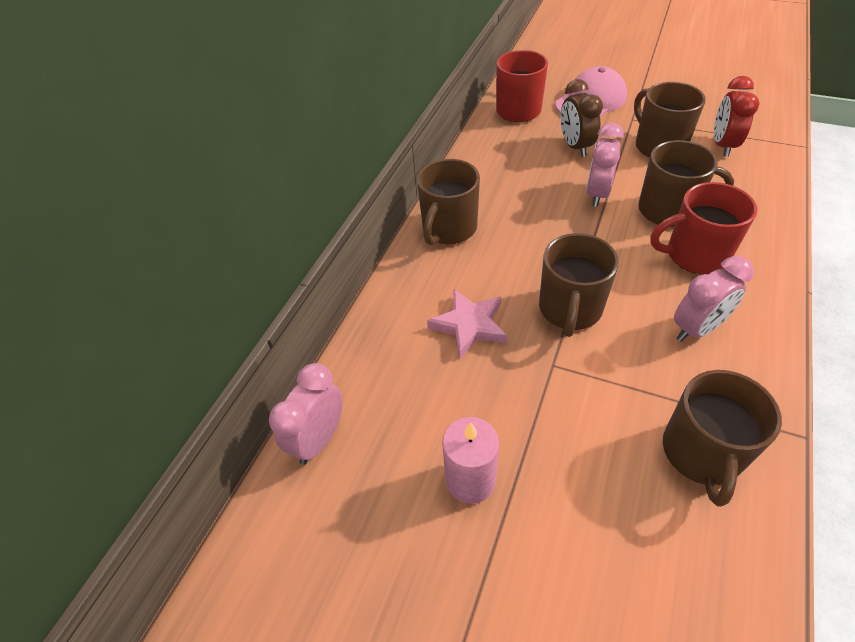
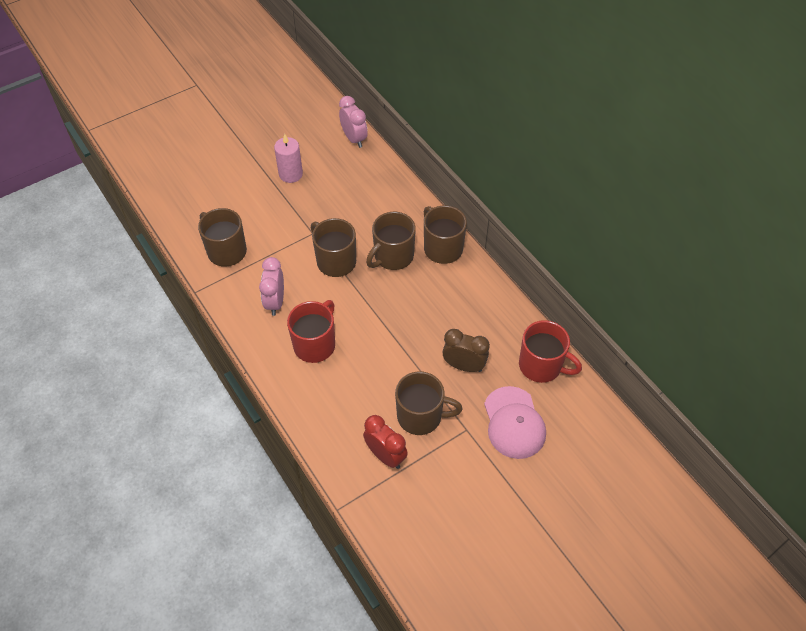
camera: 120 degrees right, 5 degrees up
(469, 325) = (364, 217): pink star -> none
(597, 194) = (406, 340): pink clock -> none
(668, 210) = (358, 364): brown mug -> brown mug (393, 256)

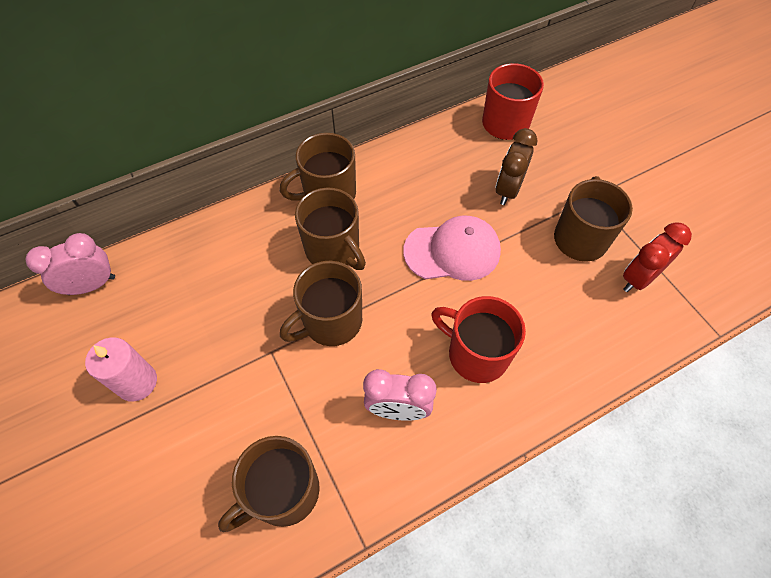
camera: 85 degrees left, 5 degrees up
(514, 423) = (580, 154): pink cap -> pink cap (452, 251)

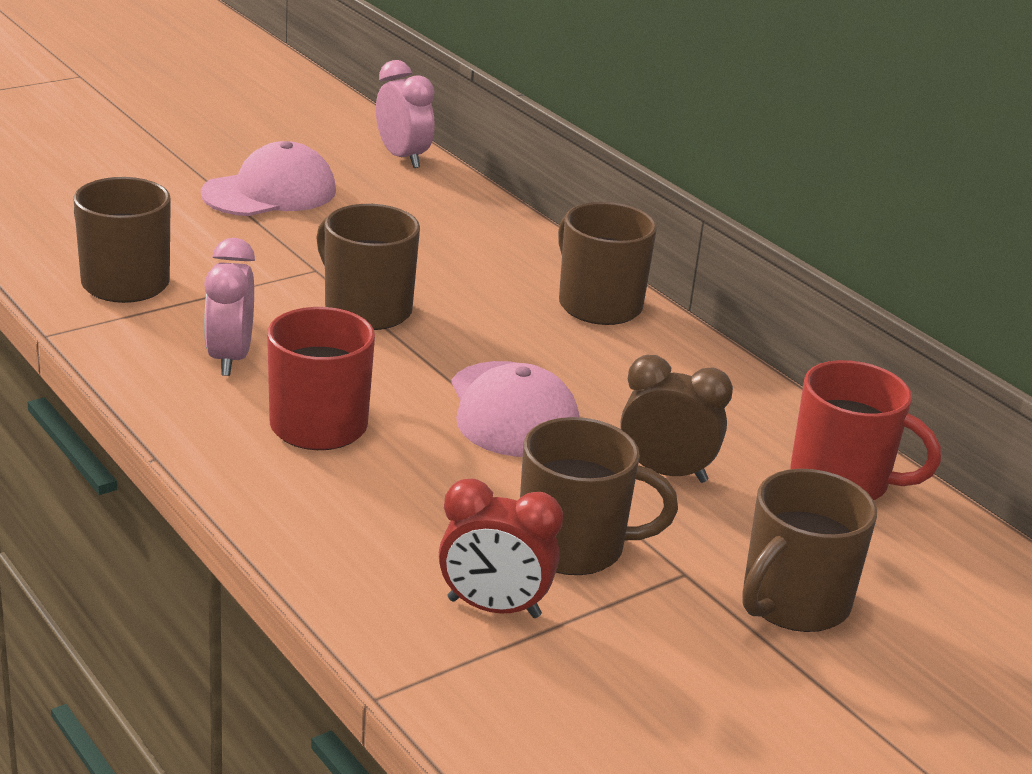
camera: 80 degrees right, 30 degrees down
(137, 382) = (270, 192): pink candle -> pink cap
(333, 250) = (492, 310): brown mug -> brown mug (793, 602)
(638, 278) = (494, 608): red clock -> red clock turned 150 degrees clockwise

